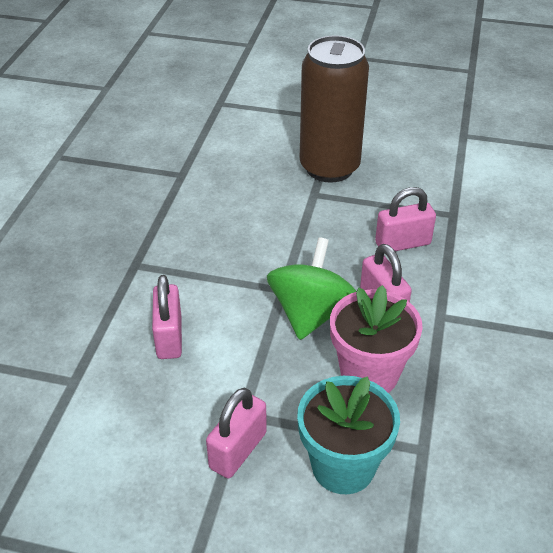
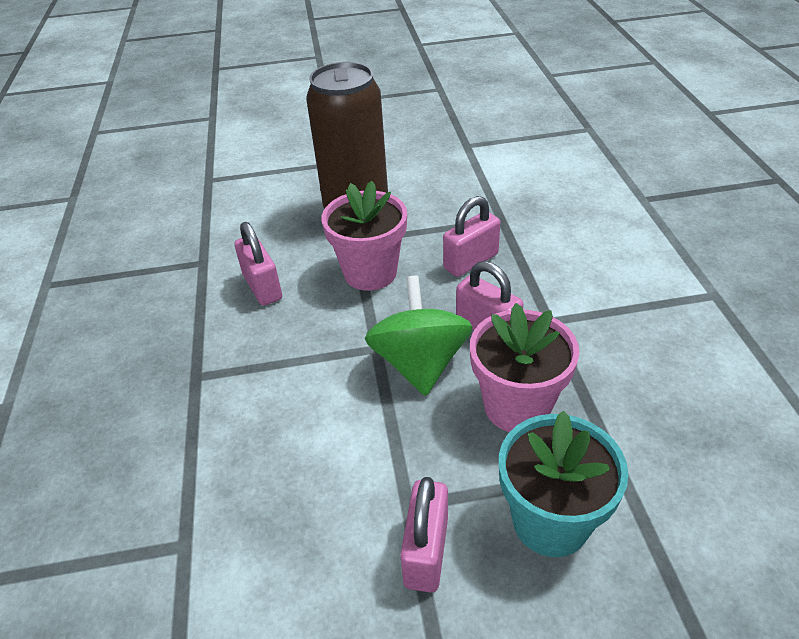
camera: 20 degrees left, 0 degrees up
(169, 337) = (277, 446): pink padlock -> pink padlock (262, 287)
(311, 226) = (370, 273): none -> pink flower pot

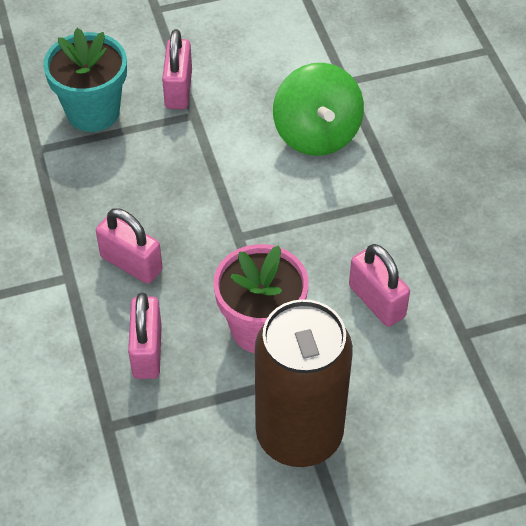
camera: 170 degrees right, 10 degrees up
(420, 363) = (195, 223): green spinning top -> green spinning top (317, 134)
(471, 261) = (147, 351): pink padlock -> pink padlock turned 45 degrees counterclockwise
(517, 406) = (109, 189): pink flower pot -> none

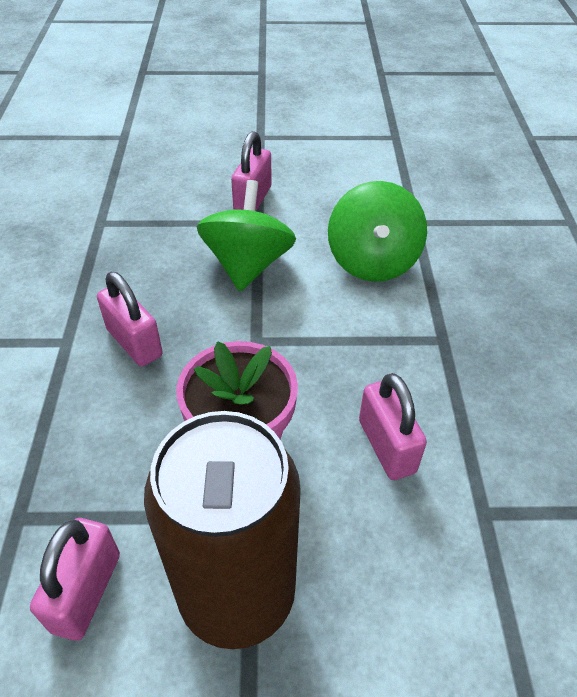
camera: 15 degrees right, 5 degrees down
(93, 112) = (166, 202): turquoise flower pot -> none
(147, 351) = (105, 439): pink padlock -> pink padlock (86, 592)
(202, 163) = (247, 265): none -> green spinning top

